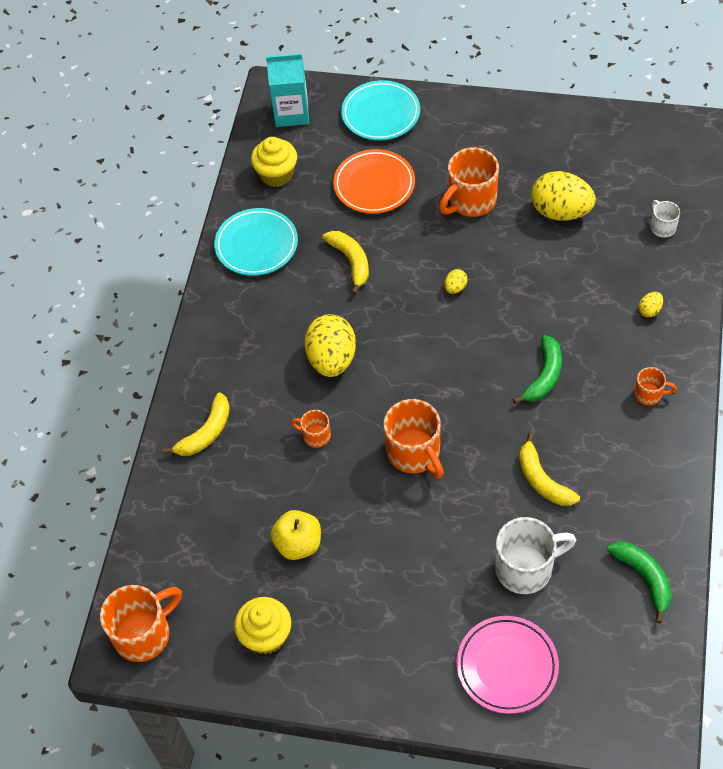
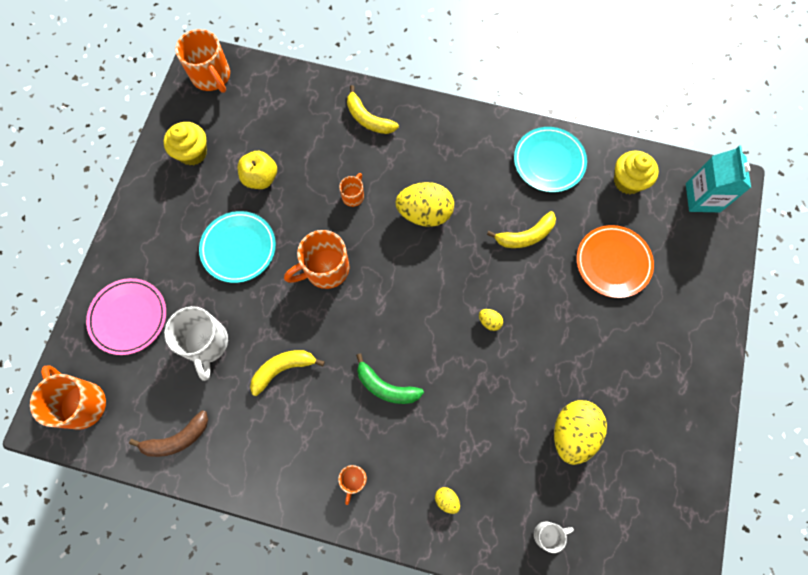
camera: 90 degrees right, 15 degrees up
(381, 114) = (701, 276): turquoise plate -> turquoise plate (239, 248)
(470, 201) = (590, 348): orange mug -> orange mug (82, 403)
(644, 578) = (177, 438): green banana -> brown banana

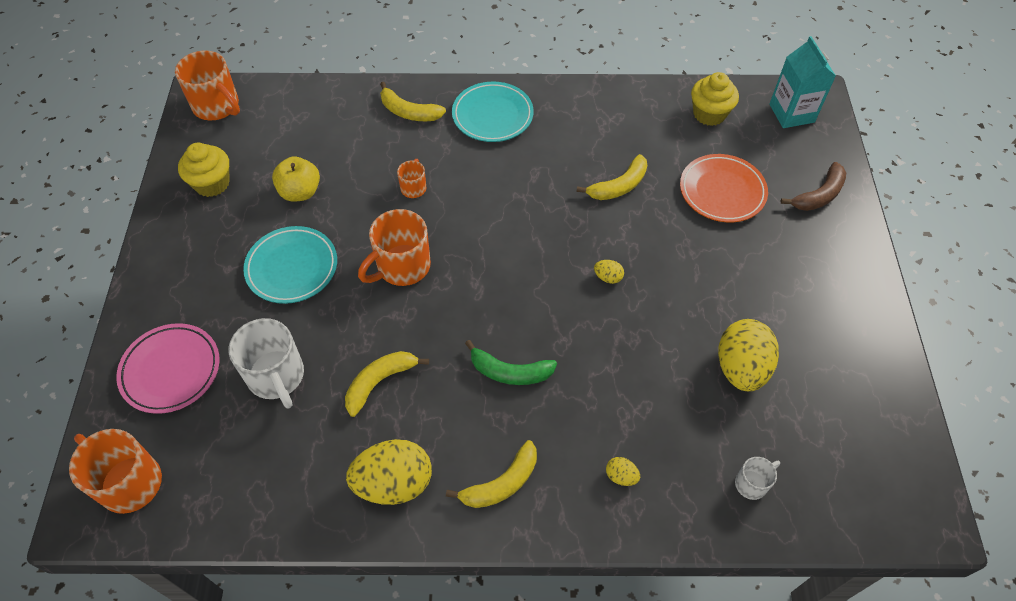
camera: 15 degrees left, 15 degrees down
(177, 438) = (265, 492): brown banana -> brown banana (819, 195)
(353, 480) = (501, 483): orange mug -> yellow banana
(424, 213) = (500, 188): yellow egg -> yellow egg (394, 483)
(549, 161) = (620, 113): turquoise plate -> turquoise plate (492, 115)

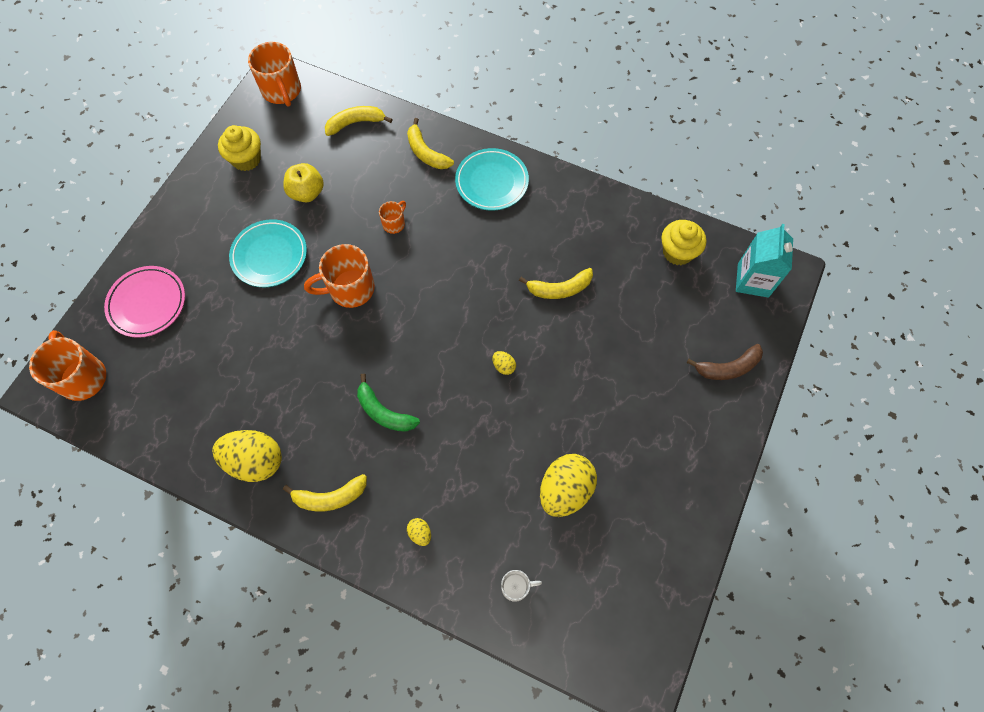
camera: 25 degrees right, 10 degrees up
(276, 377) = (216, 340): white mug -> none
(380, 382) = (285, 377): yellow banana -> yellow banana (355, 123)
(722, 191) = (644, 329): orange plate -> none

